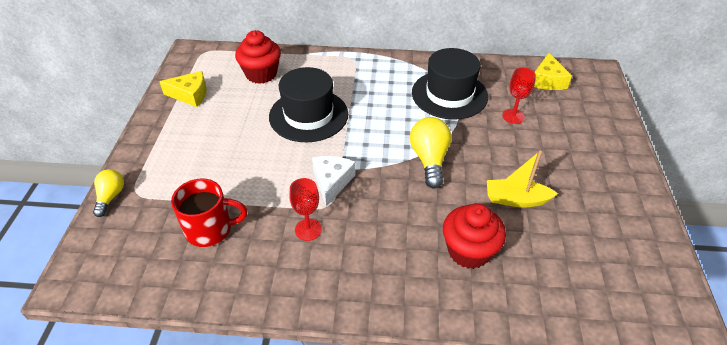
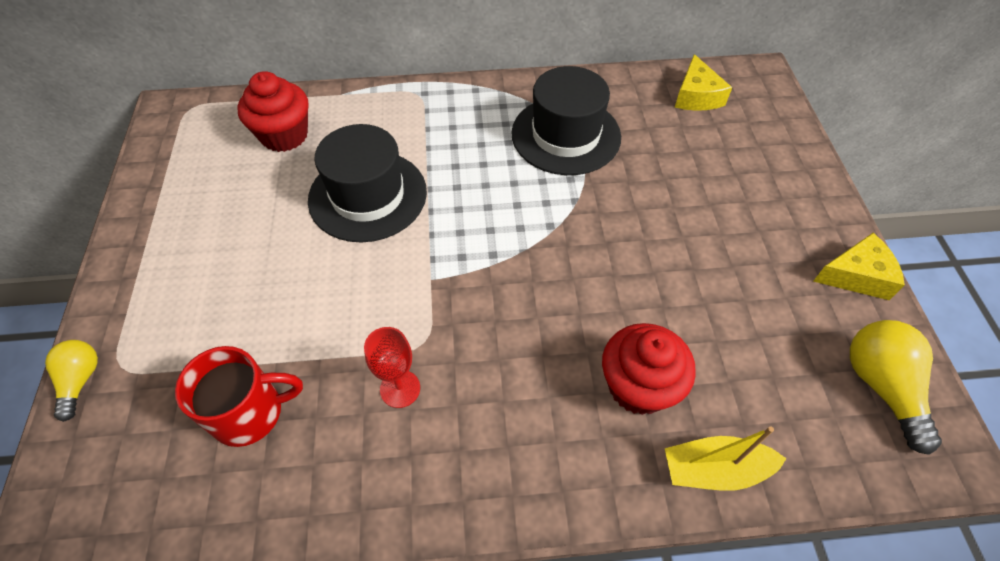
camera: 10 degrees left, 10 degrees up
(190, 95) = (180, 184): yellow cheese -> yellow cheese (856, 275)
(332, 182) = (421, 302): white cheese -> none
(429, 160) = (556, 245): yellow light bulb -> yellow light bulb (881, 386)
(513, 116) = (660, 159): red goblet -> none
(516, 199) = (688, 292): yellow boat -> yellow boat (714, 469)

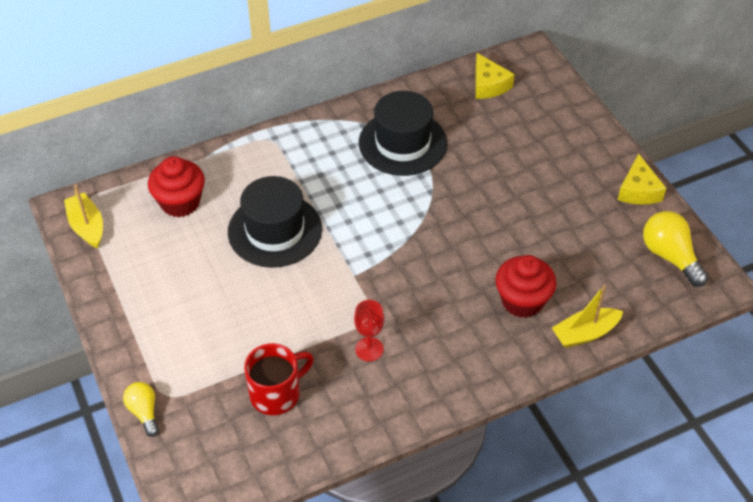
camera: 20 degrees left, 5 degrees down
(174, 134) = (87, 226): none -> yellow boat
(856, 275) = (638, 190): yellow cheese -> yellow cheese turned 120 degrees clockwise

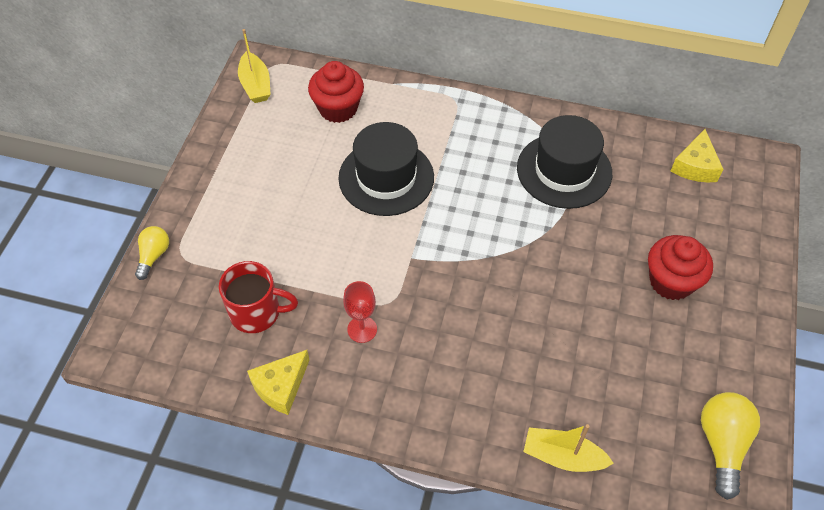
camera: 40 degrees right, 5 degrees up
(87, 226) = (255, 85): yellow boat -> yellow boat turned 150 degrees clockwise
(522, 301) = (533, 383): red cupcake -> red cupcake (671, 281)
(638, 190) = (752, 358): yellow cheese -> yellow cheese (281, 387)

